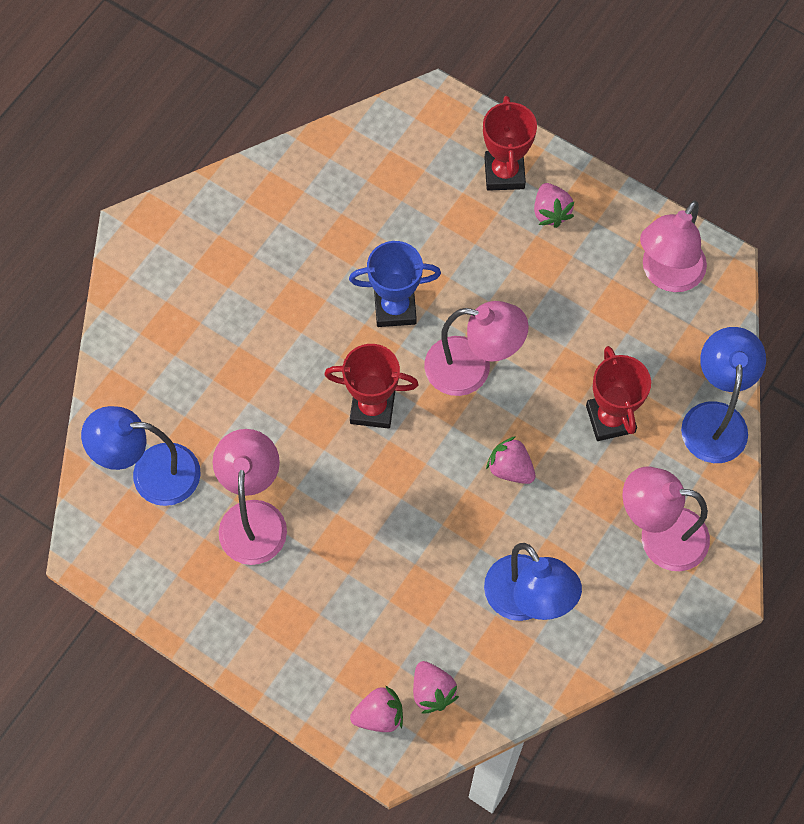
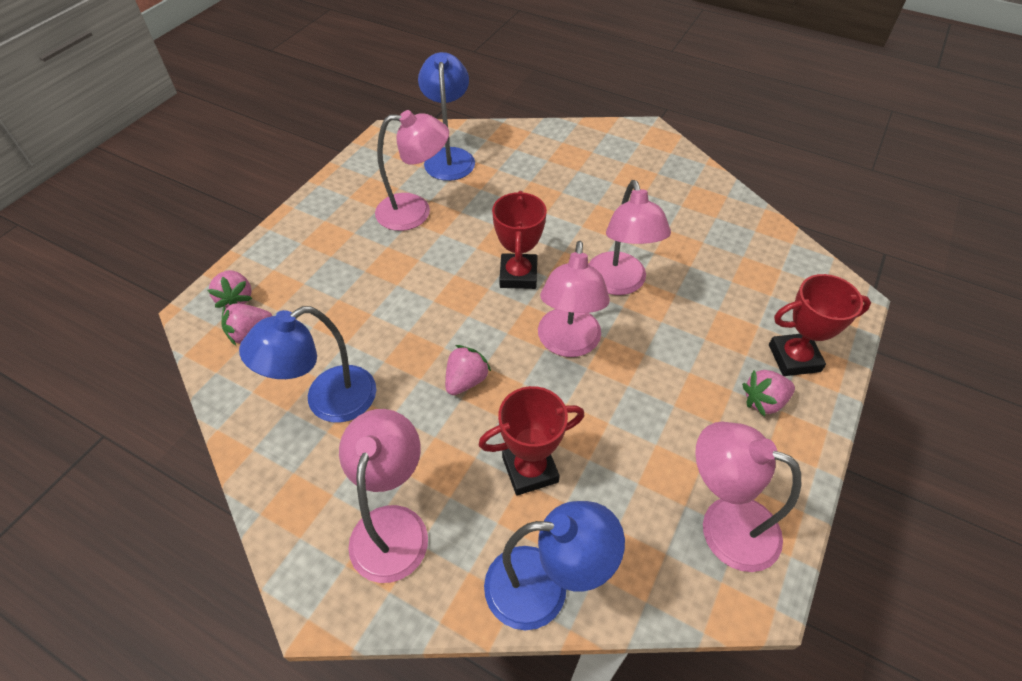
camera: 85 degrees right, 15 degrees down
(395, 308) = (619, 283): blue trophy -> pink lamp

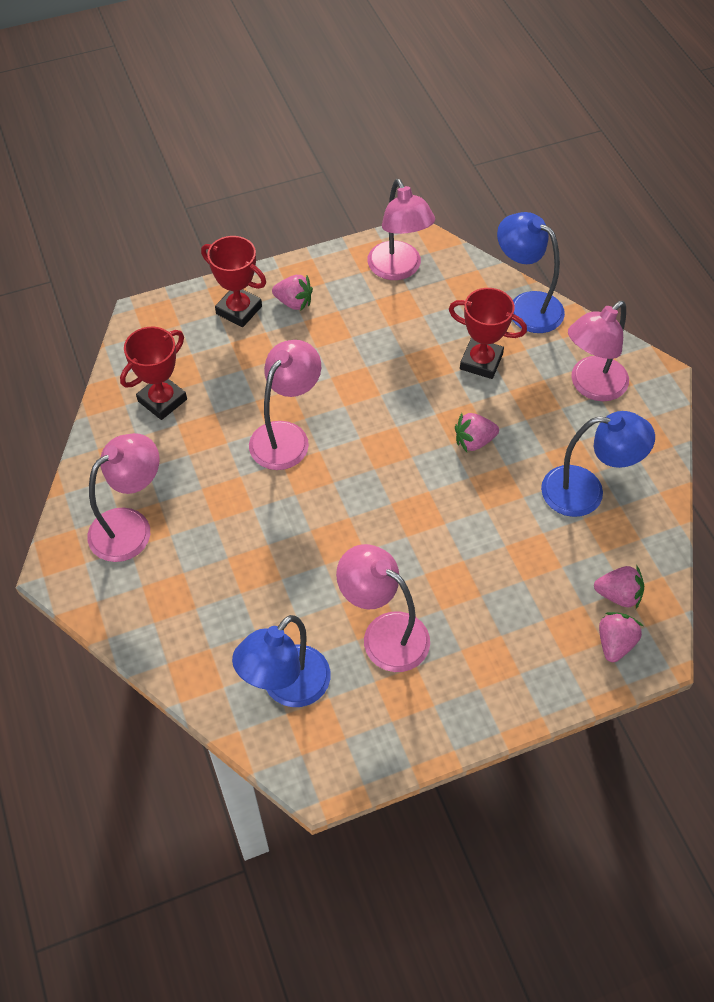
camera: 140 degrees left, 5 degrees up
(518, 275) = (356, 498): red trophy -> red trophy (162, 400)
(568, 344) = (376, 418): pink lamp -> pink lamp (131, 526)

